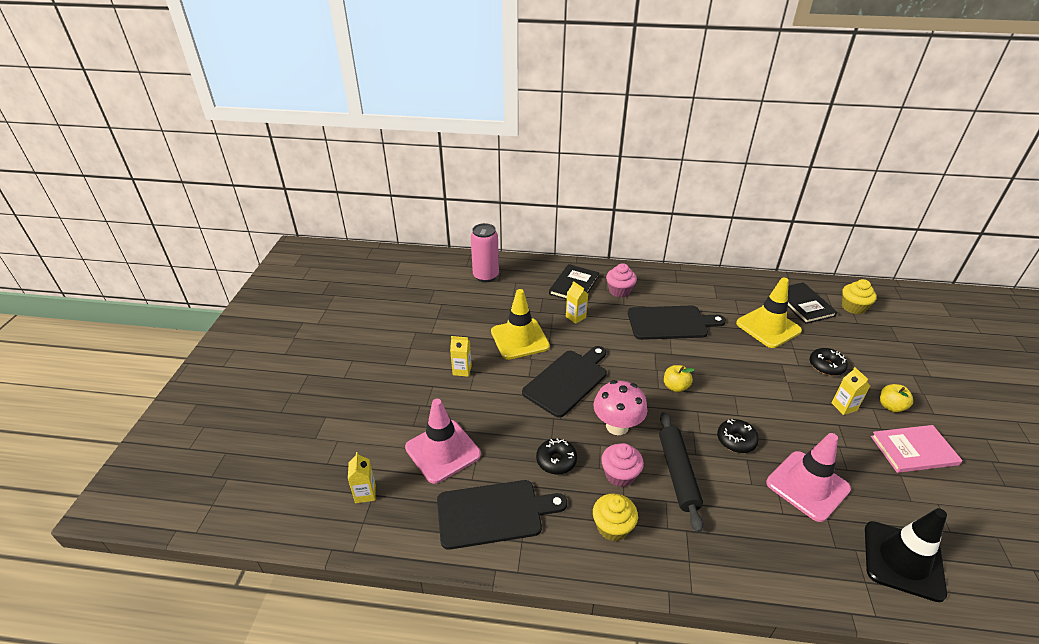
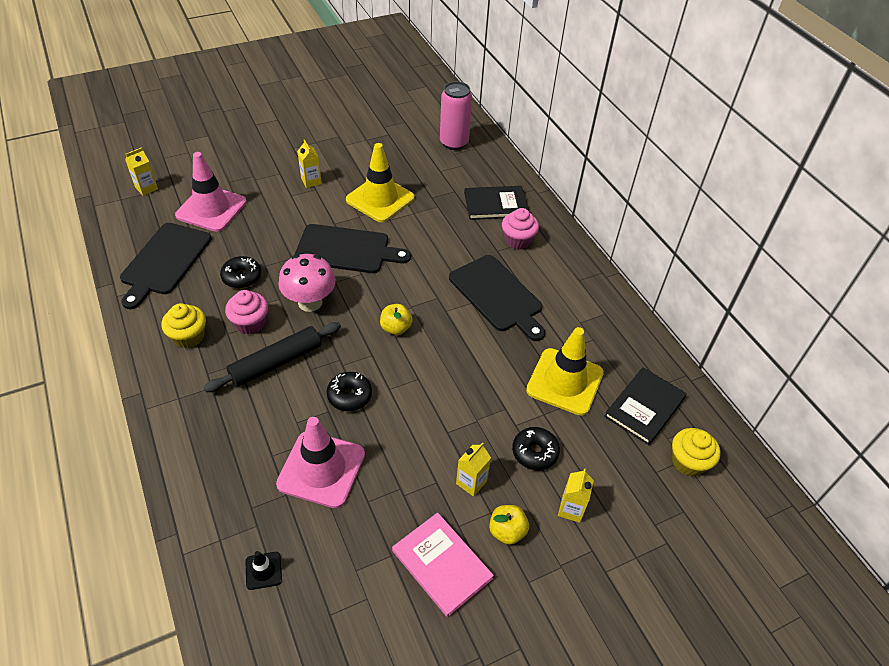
camera: 55 degrees right, 10 degrees up
(493, 513) = (165, 261): black cutting board -> black cutting board turned 60 degrees clockwise
(575, 317) = (444, 223): yellow carton -> yellow carton (571, 509)
(903, 560) = (263, 570): black traffic cone -> black traffic cone, size x0.44

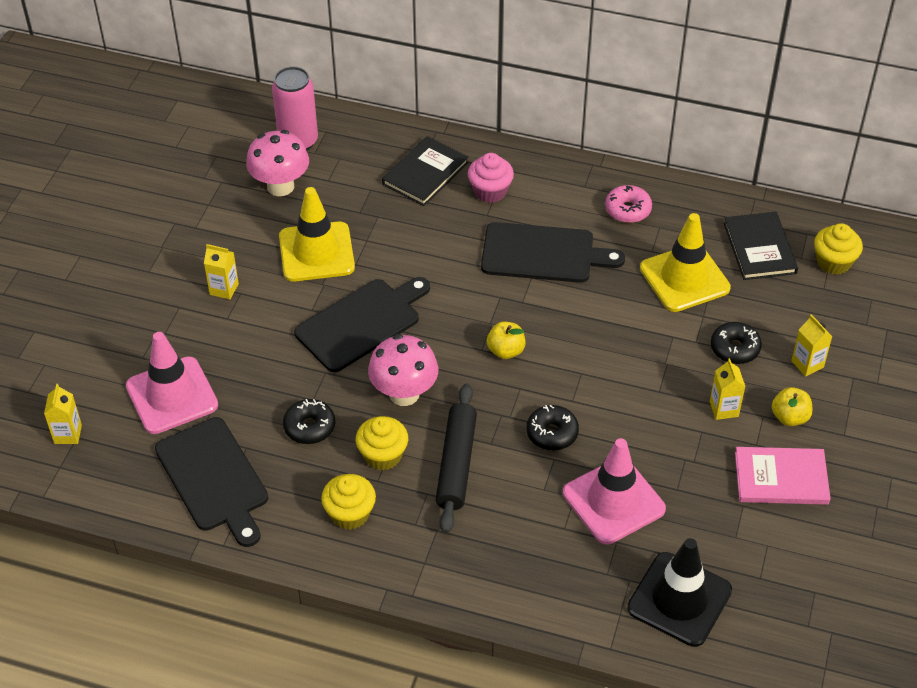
camera: 45 degrees left, 0 degrees up
(250, 323) = (383, 455): pink cupcake -> yellow cupcake
(263, 570) = (679, 599): black traffic cone -> black traffic cone, size x2.28
(412, 156) = (280, 186): none -> pink mushroom
(587, 313) = (628, 210): none -> pink donut

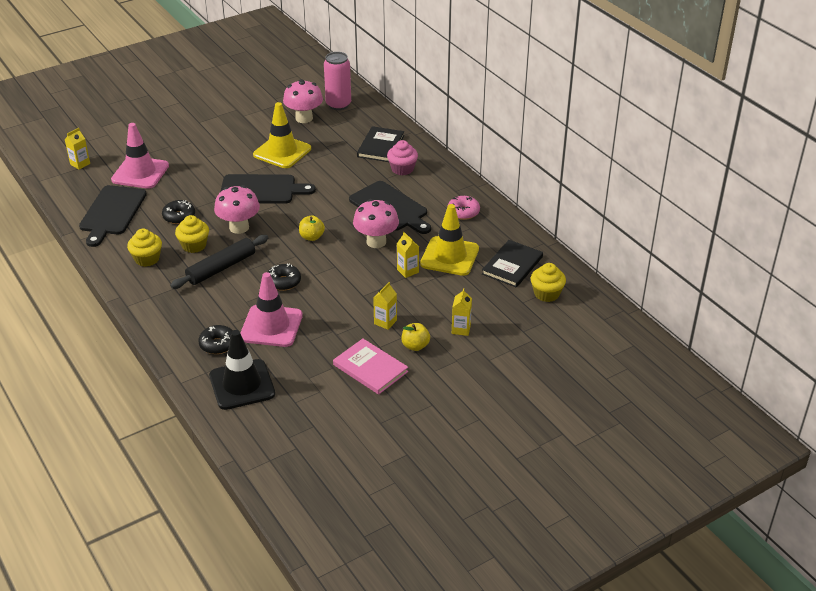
camera: 40 degrees right, 10 degrees down
(224, 289) = (220, 145): yellow carton -> yellow carton (407, 271)
(425, 173) = (380, 146): black book -> black book turned 60 degrees counterclockwise
(584, 310) = (376, 242): none -> pink mushroom
(734, 348) = (431, 300): black donut -> black donut (218, 344)

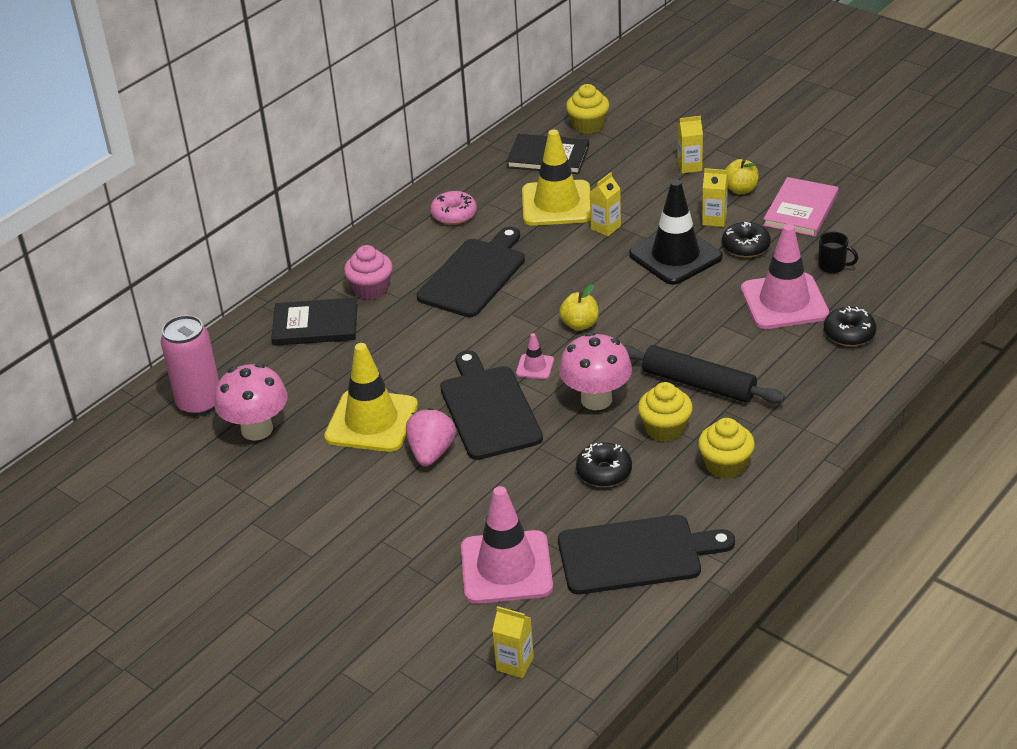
camera: 105 degrees left, 0 degrees up
(242, 166) = (431, 452): none -> pink strawberry
(242, 385) = (901, 291): black traffic cone -> black traffic cone (675, 256)
(283, 282) = (692, 319): black donut -> black donut (745, 247)
(285, 212) = (535, 367): none -> pink traffic cone
(293, 361) = (833, 266): none -> black mug
(376, 242) = (559, 267): pink mushroom -> none

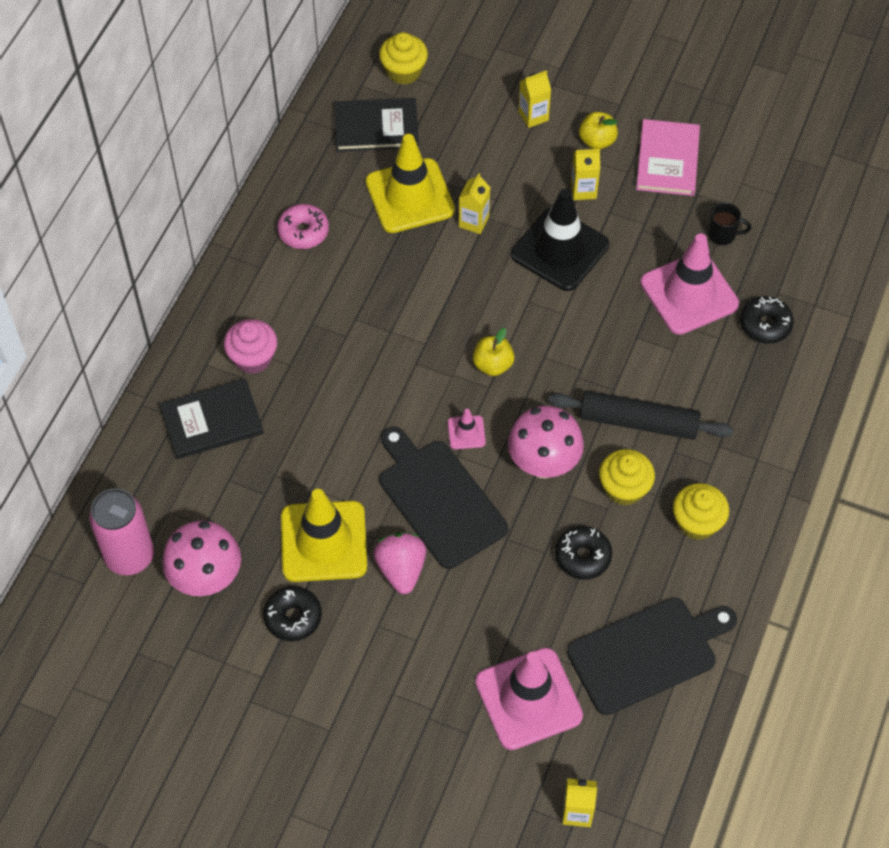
camera: 20 degrees left, 20 degrees up
(474, 275) = (357, 317): black cutting board -> none
(745, 247) = (627, 223): black donut -> black donut (293, 617)

